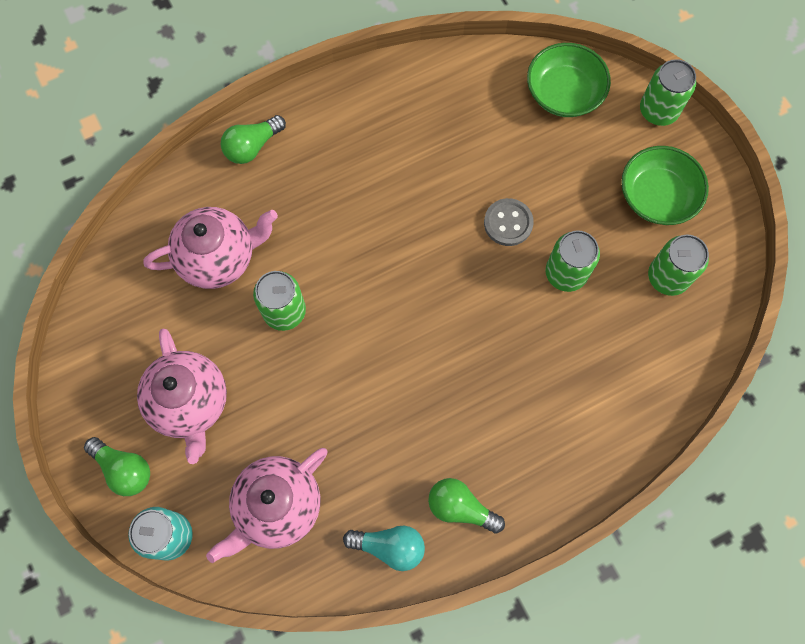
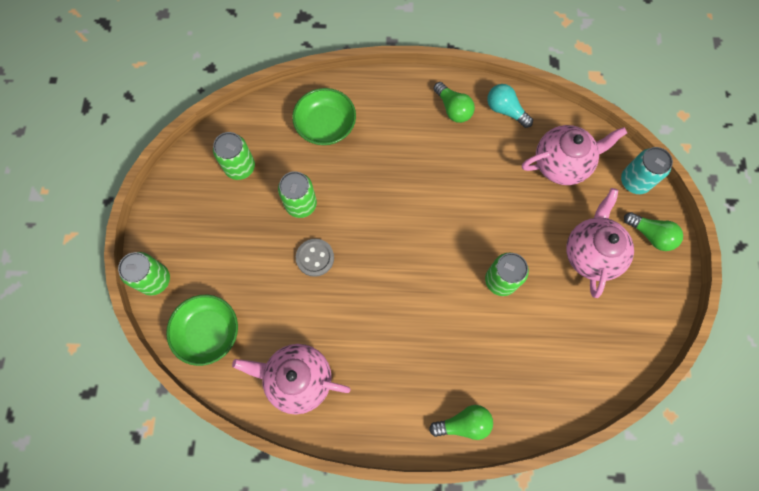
camera: 150 degrees left, 0 degrees up
(124, 469) = (650, 235): green light bulb -> green light bulb turned 150 degrees clockwise
(219, 257) = (529, 345): pink teapot -> pink teapot (298, 379)
(657, 196) = (205, 221): green bowl -> green bowl (326, 126)

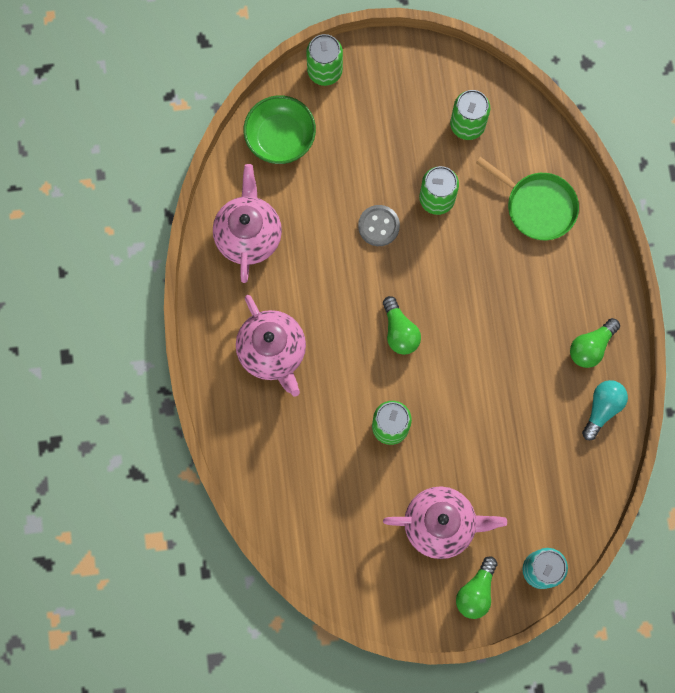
camera: 80 degrees right, 5 degrees up
(326, 126) = (537, 206): green bowl -> green pan
(463, 423) = (232, 406): green light bulb -> green light bulb (399, 331)
(562, 164) = (545, 482): pink teapot -> pink teapot (273, 352)

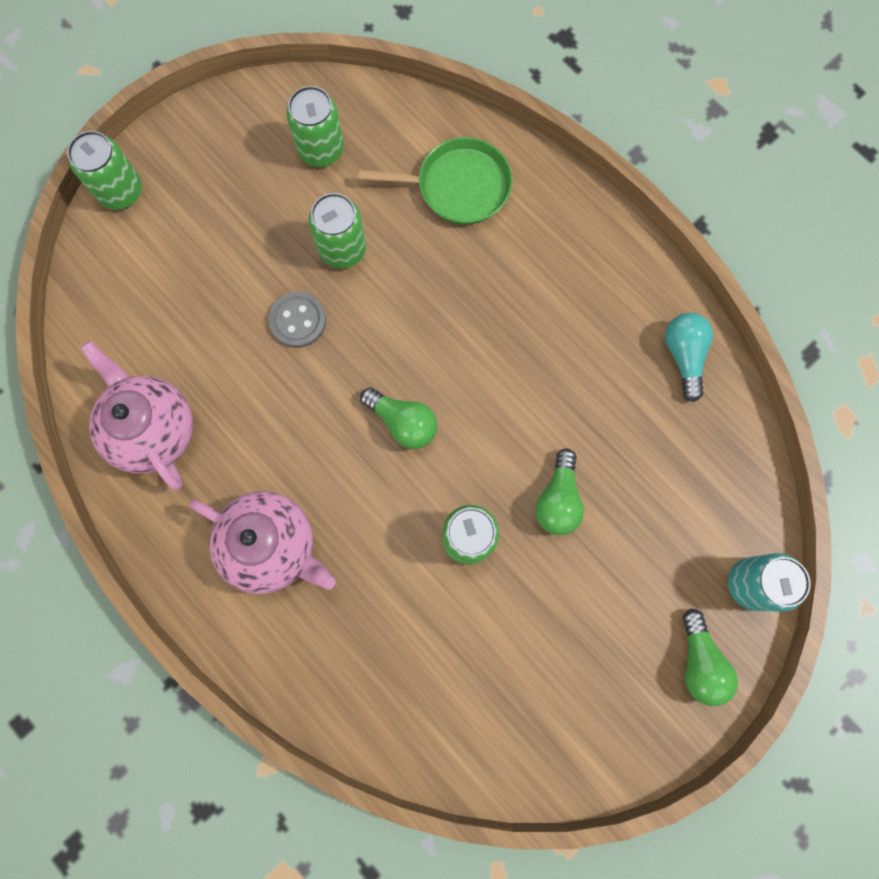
camera: 35 degrees left, 0 degrees up
(280, 137) = (117, 295): green bowl -> none
(440, 524) = (604, 612): pink teapot -> none
(591, 347) = (623, 297): green light bulb -> green light bulb (558, 499)

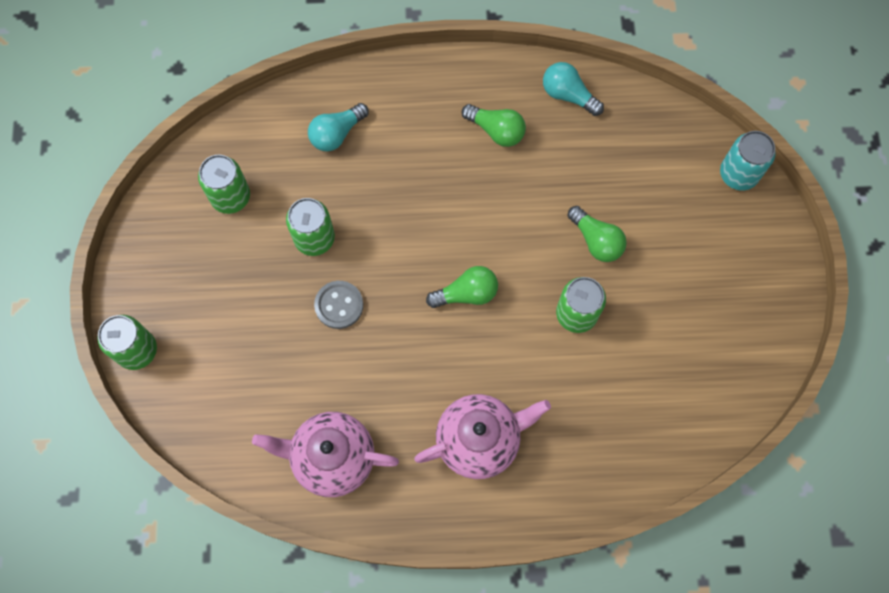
camera: 50 degrees left, 5 degrees down
(458, 186) = (337, 133): green pan -> turquoise light bulb
(699, 662) = (761, 241): green light bulb -> green light bulb (496, 130)

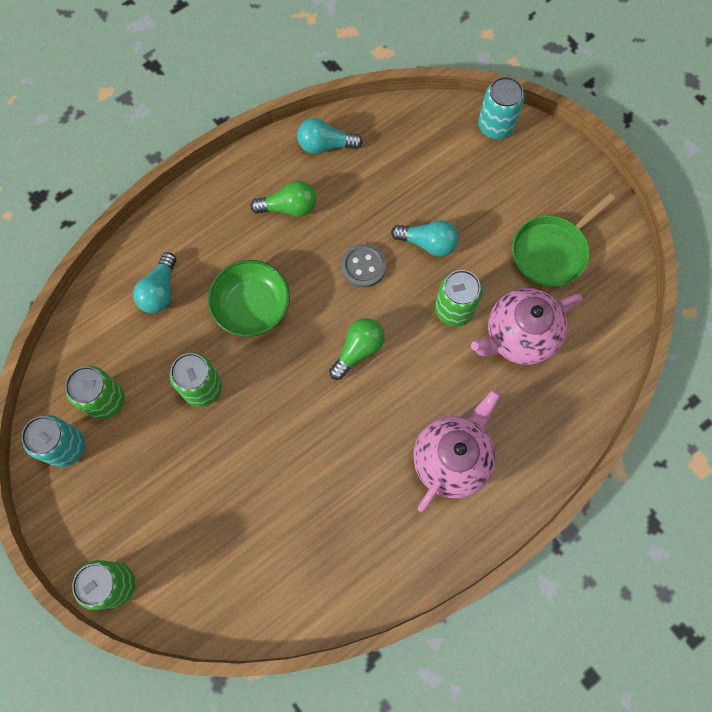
camera: 35 degrees left, 0 degrees up
(174, 214) = (66, 447): none -> turquoise can
(332, 458) = (346, 557): pink teapot -> pink teapot (519, 336)
(339, 305) = (262, 429): grey button -> grey button (363, 266)
(403, 196) = (252, 306): none -> green bowl
(596, 240) = (428, 243): green light bulb -> turquoise light bulb
(704, 321) = (551, 251): none -> green pan

